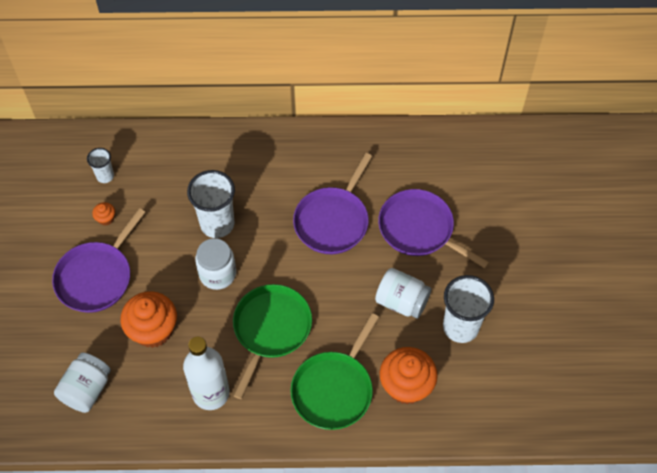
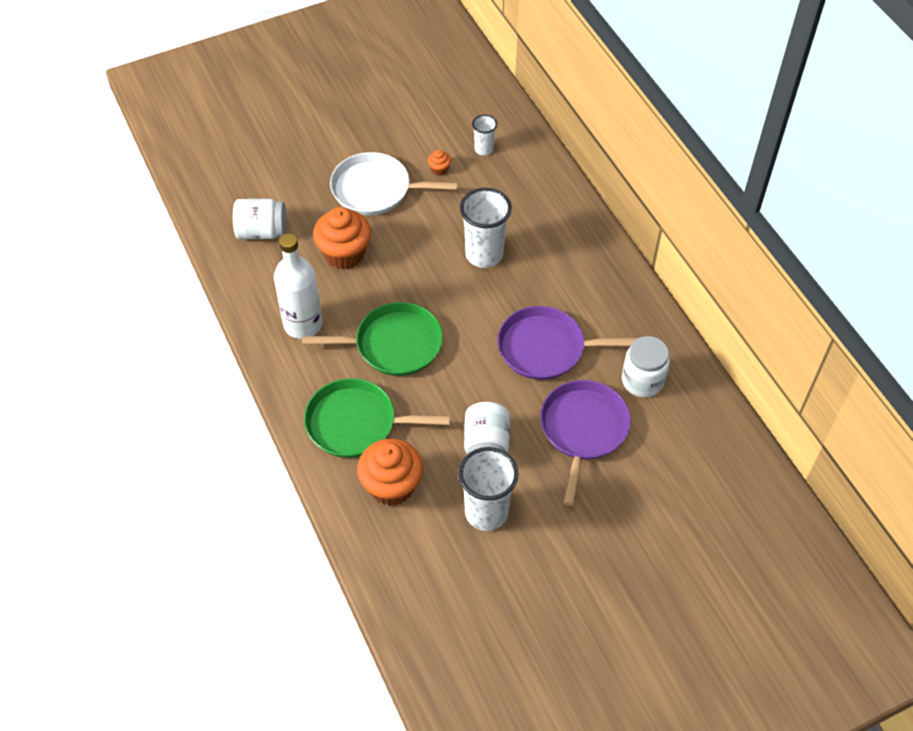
camera: 65 degrees right, 5 degrees down
(96, 277) = (376, 189): purple pan -> white pan
(217, 274) = (430, 277): white jar -> white jar (642, 380)

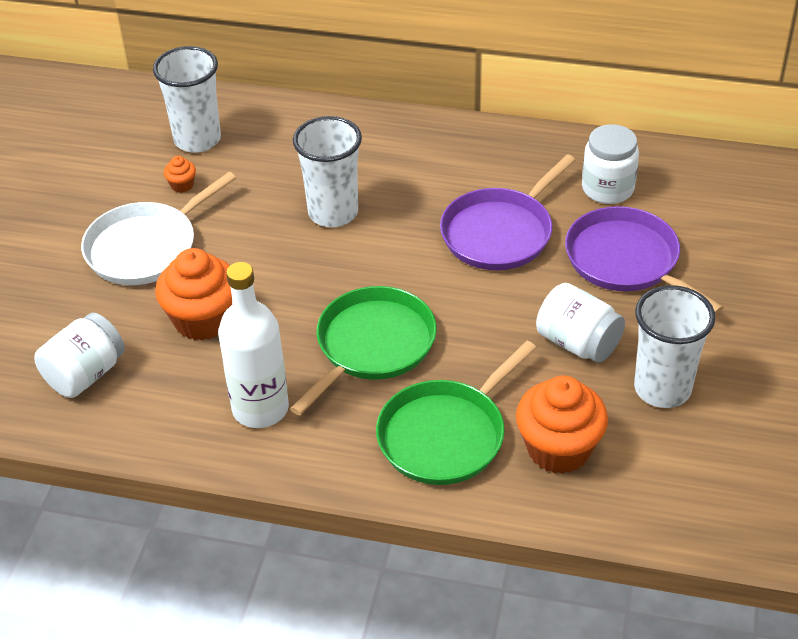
camera: 50 degrees left, 10 degrees down
(483, 149) = (197, 139): white cup -> white cup, size x1.88

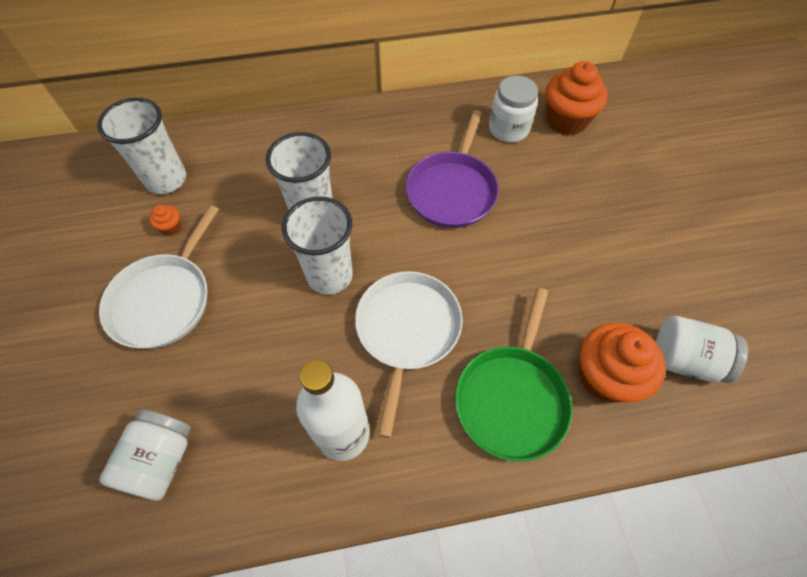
camera: 25 degrees left, 15 degrees up
(203, 320) = (248, 358): orange cupcake -> orange cupcake (566, 120)
(372, 346) = (407, 331): green pan -> white pan
(578, 343) = (563, 270): white jar -> white jar (684, 359)
(626, 261) = (556, 185): purple pan -> none
(662, 389) = (646, 289): white cup -> white cup (330, 276)

